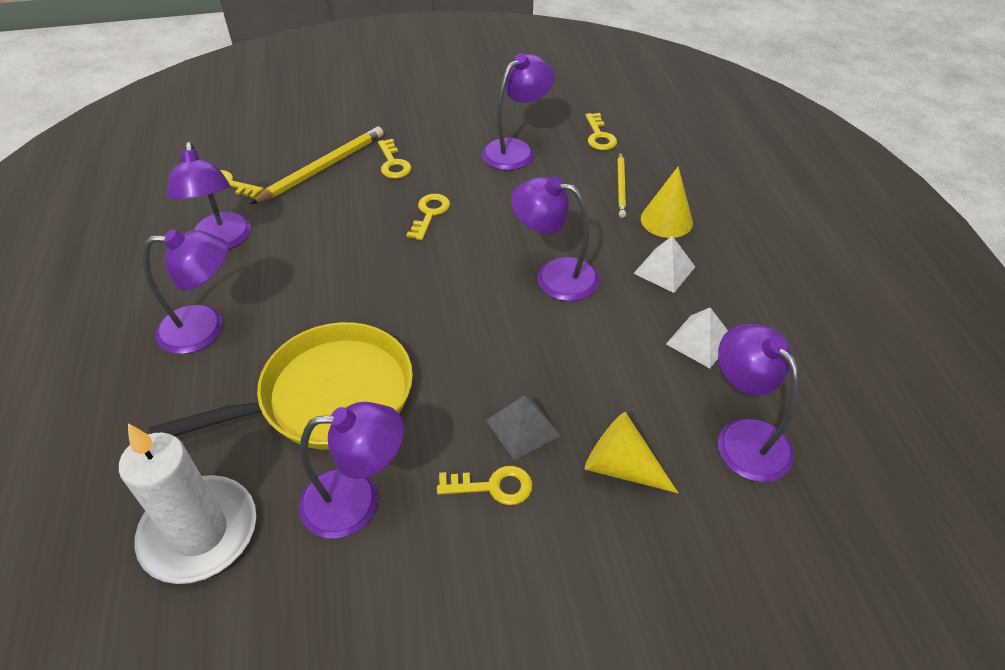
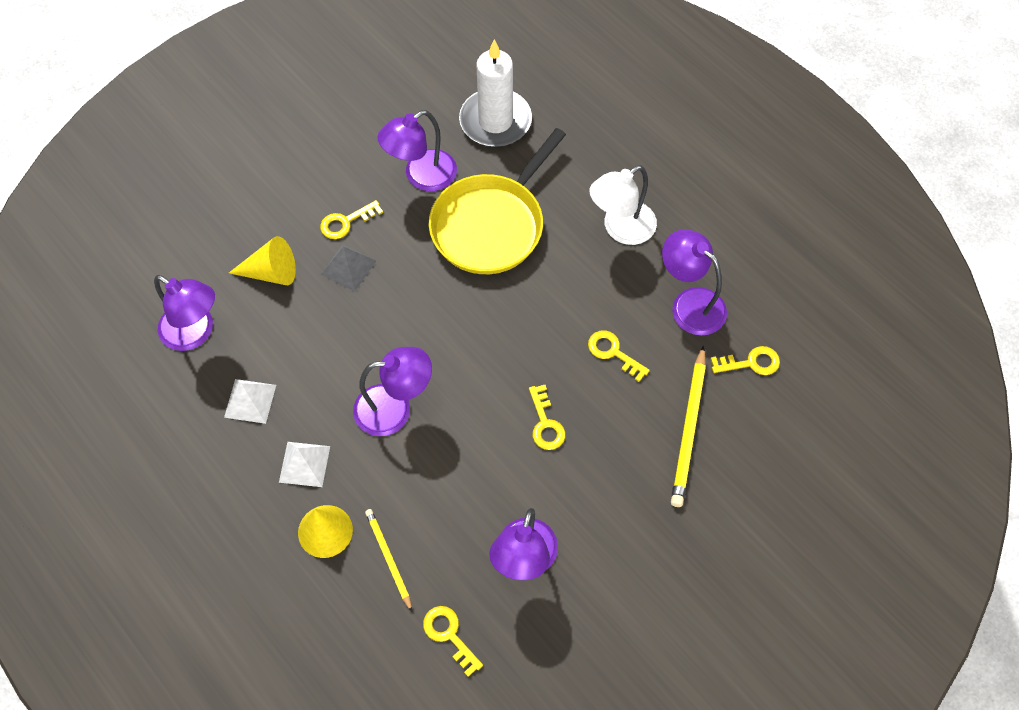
camera: 150 degrees right, 15 degrees up
(205, 328) = (620, 229): purple lamp -> white lamp
(393, 163) = (629, 471): yellow key -> yellow key (613, 353)

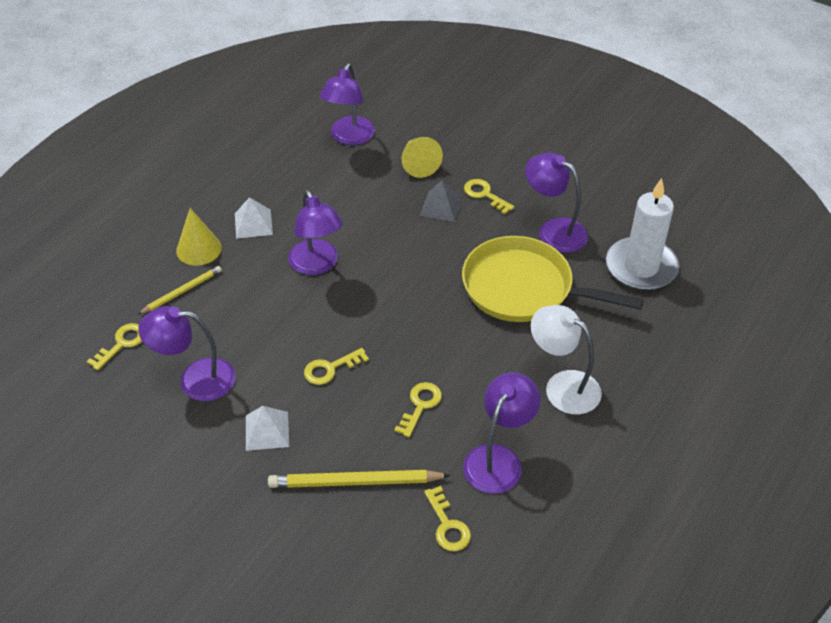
camera: 75 degrees right, 15 degrees down
(250, 401) = (299, 181): white pyramid -> white pyramid (267, 431)

